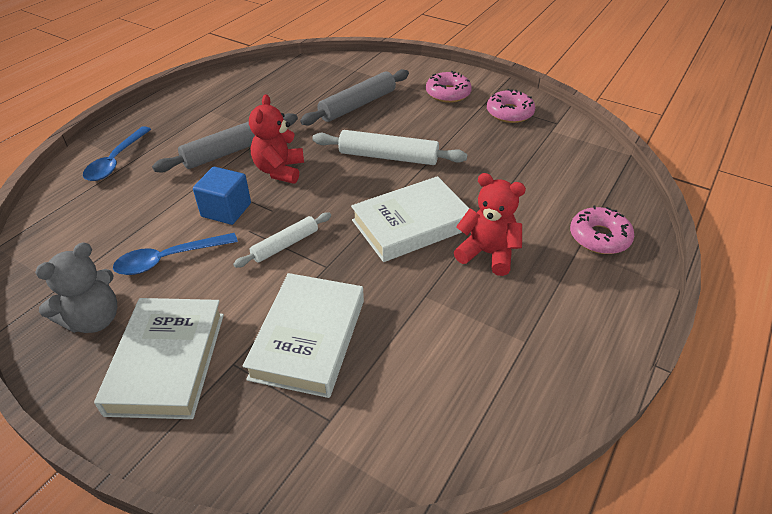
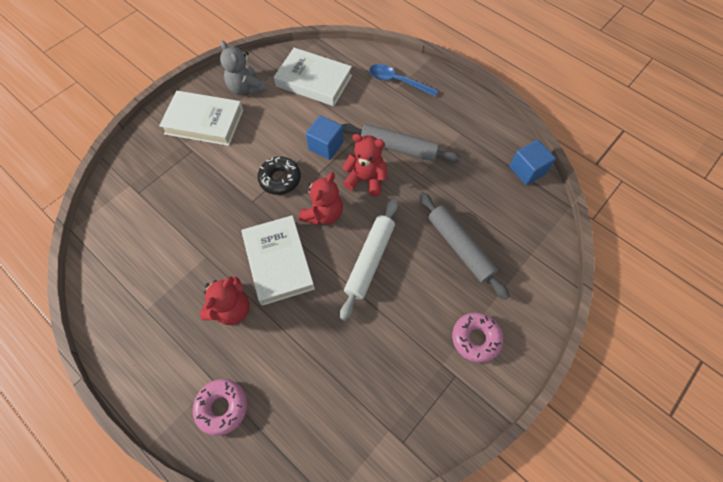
camera: 100 degrees right, 20 degrees up
(168, 259) = (284, 117): blue spoon -> none
(231, 151) = (399, 148): grey rolling pin -> grey rolling pin turned 45 degrees counterclockwise
(260, 73) = (527, 170): none -> blue cube
(285, 245) = (280, 179): white rolling pin -> black donut
(308, 338) = (195, 187): white book -> white book (314, 81)
(335, 198) = (323, 214): none -> red teddy bear
(509, 113) = (429, 394): pink donut -> none

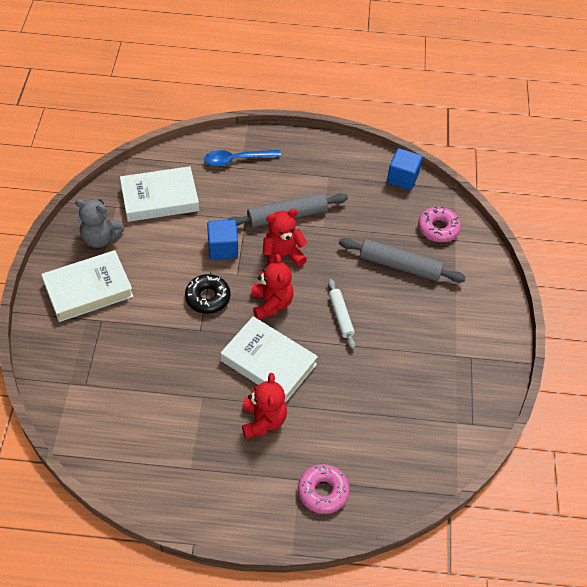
camera: 40 degrees left, 10 degrees down
(370, 260) = (341, 316): white rolling pin -> white rolling pin, size x0.62
(475, 338) = (464, 323): pink donut -> pink donut (438, 228)

